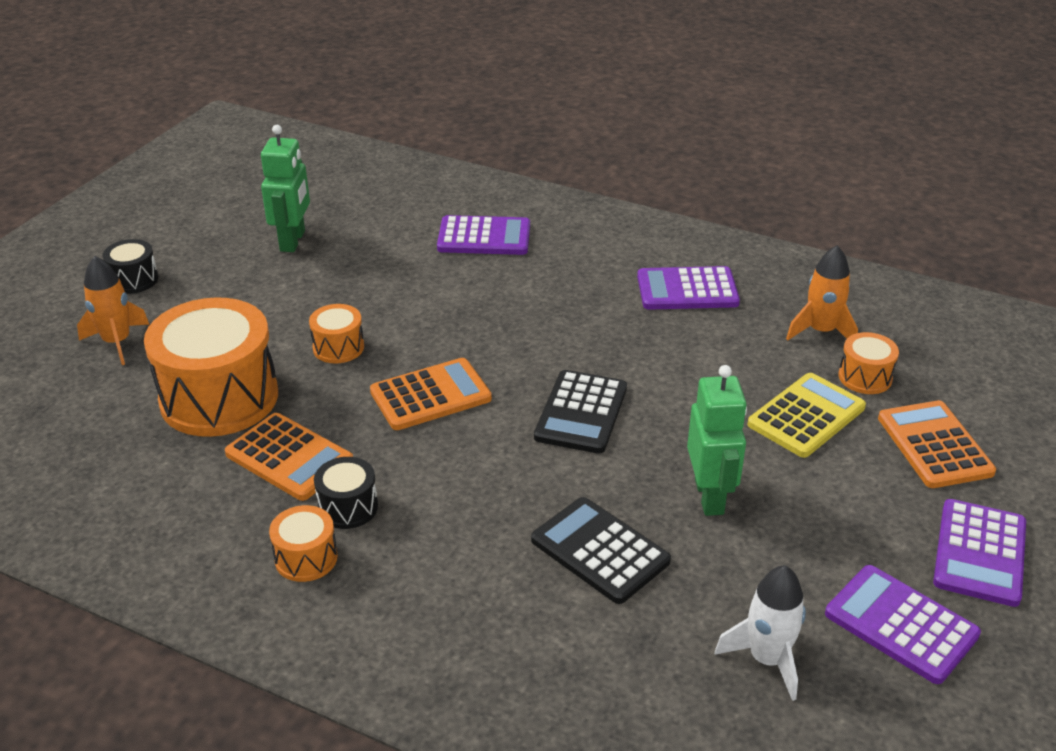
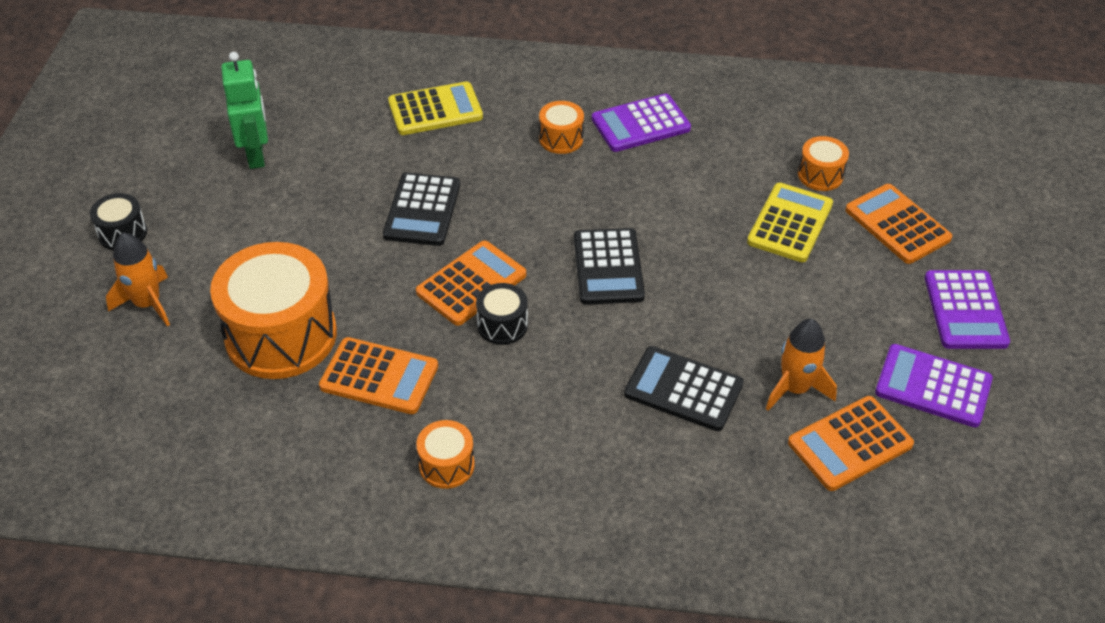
camera: 20 degrees left, 10 degrees up
(338, 347) = (362, 257): orange drum -> orange drum (561, 139)
(348, 507) = (457, 409): black drum -> black drum (502, 325)
(420, 319) = (422, 210): none -> black calculator
(484, 237) = (435, 110): purple calculator -> yellow calculator
(710, 496) = (747, 317): green robot -> none
(767, 659) = (850, 444): white rocket -> orange calculator
(821, 331) = (768, 139): orange rocket -> orange rocket (795, 389)

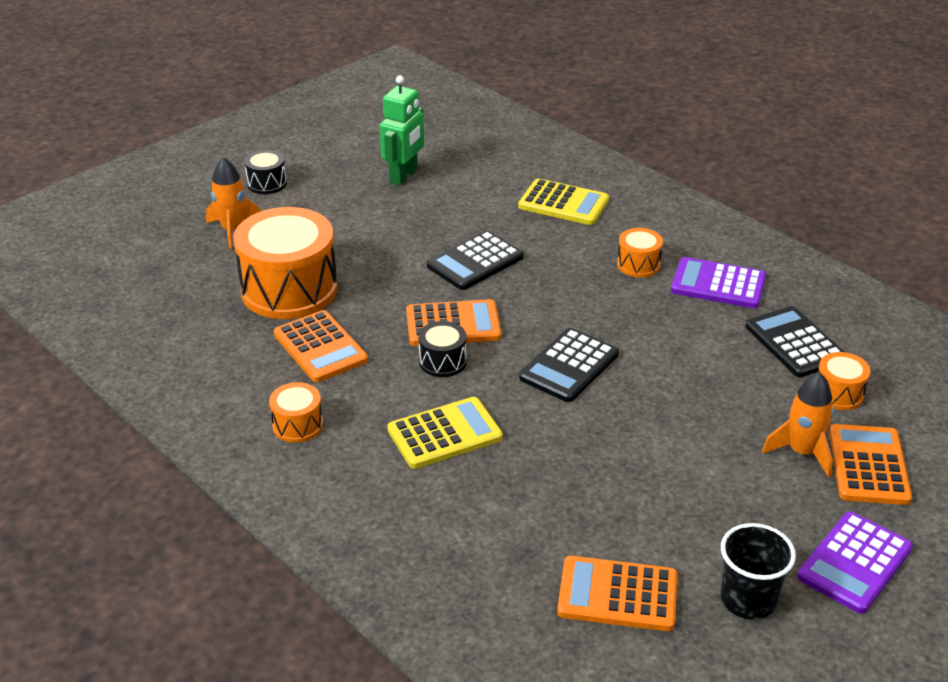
camera: 40 degrees right, 10 degrees down
(683, 389) = (526, 477): black calculator -> black calculator (795, 343)
(790, 223) = (764, 414): yellow calculator -> yellow calculator (444, 434)
(795, 389) = (619, 529): orange rocket -> orange rocket (802, 452)
(933, 386) = (748, 599): purple calculator -> black cup

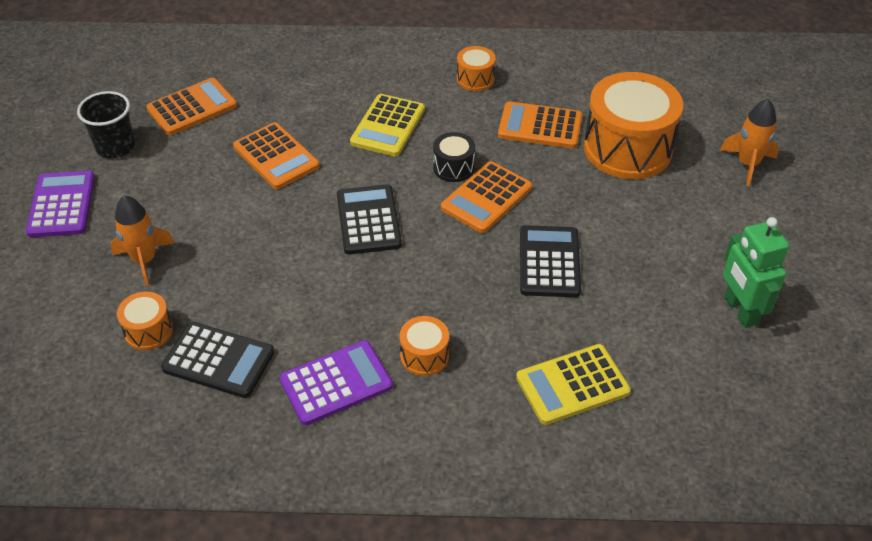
camera: 135 degrees right, 10 degrees up
(267, 183) = (812, 220): black drum -> none
(868, 465) = (89, 280): orange calculator -> orange calculator (276, 157)

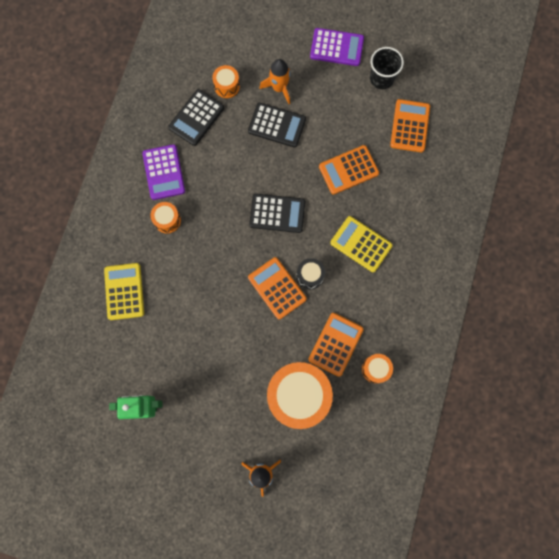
camera: 105 degrees right, 30 degrees up
(192, 107) = (410, 126): orange calculator -> orange calculator turned 150 degrees counterclockwise
(475, 79) = (397, 315): orange drum -> orange drum (375, 369)
(549, 262) = (213, 309): black calculator -> black calculator (277, 125)

